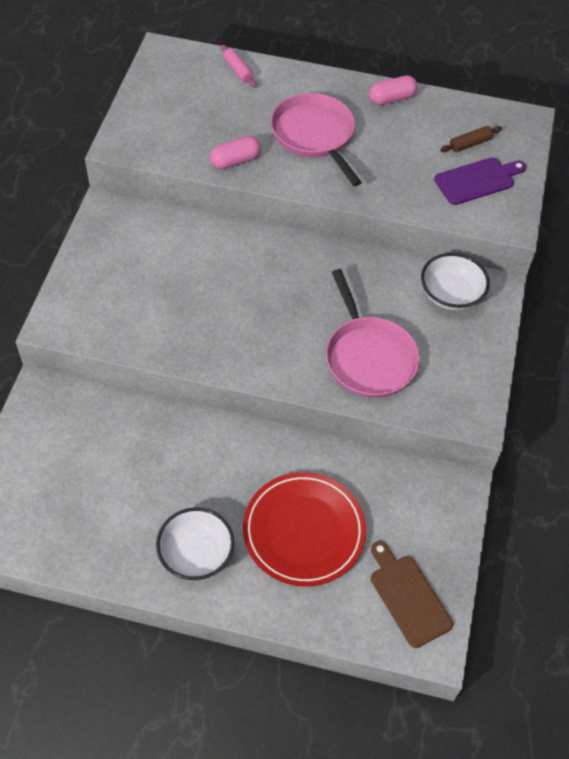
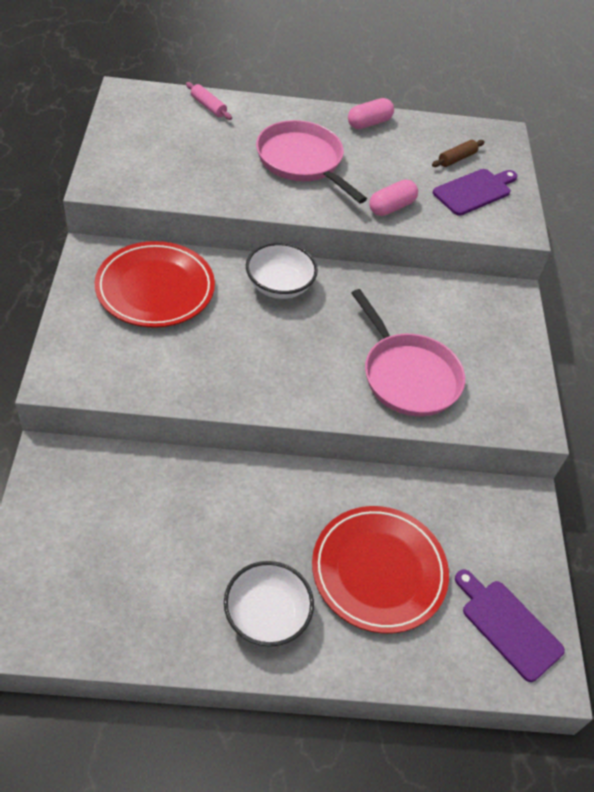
camera: 15 degrees left, 5 degrees down
(156, 248) = (155, 289): none -> red plate
(235, 161) = (227, 191): pink capsule -> pink capsule (391, 207)
(408, 597) = (508, 626): brown cutting board -> purple cutting board
(450, 294) = (471, 305): white bowl -> white bowl (279, 285)

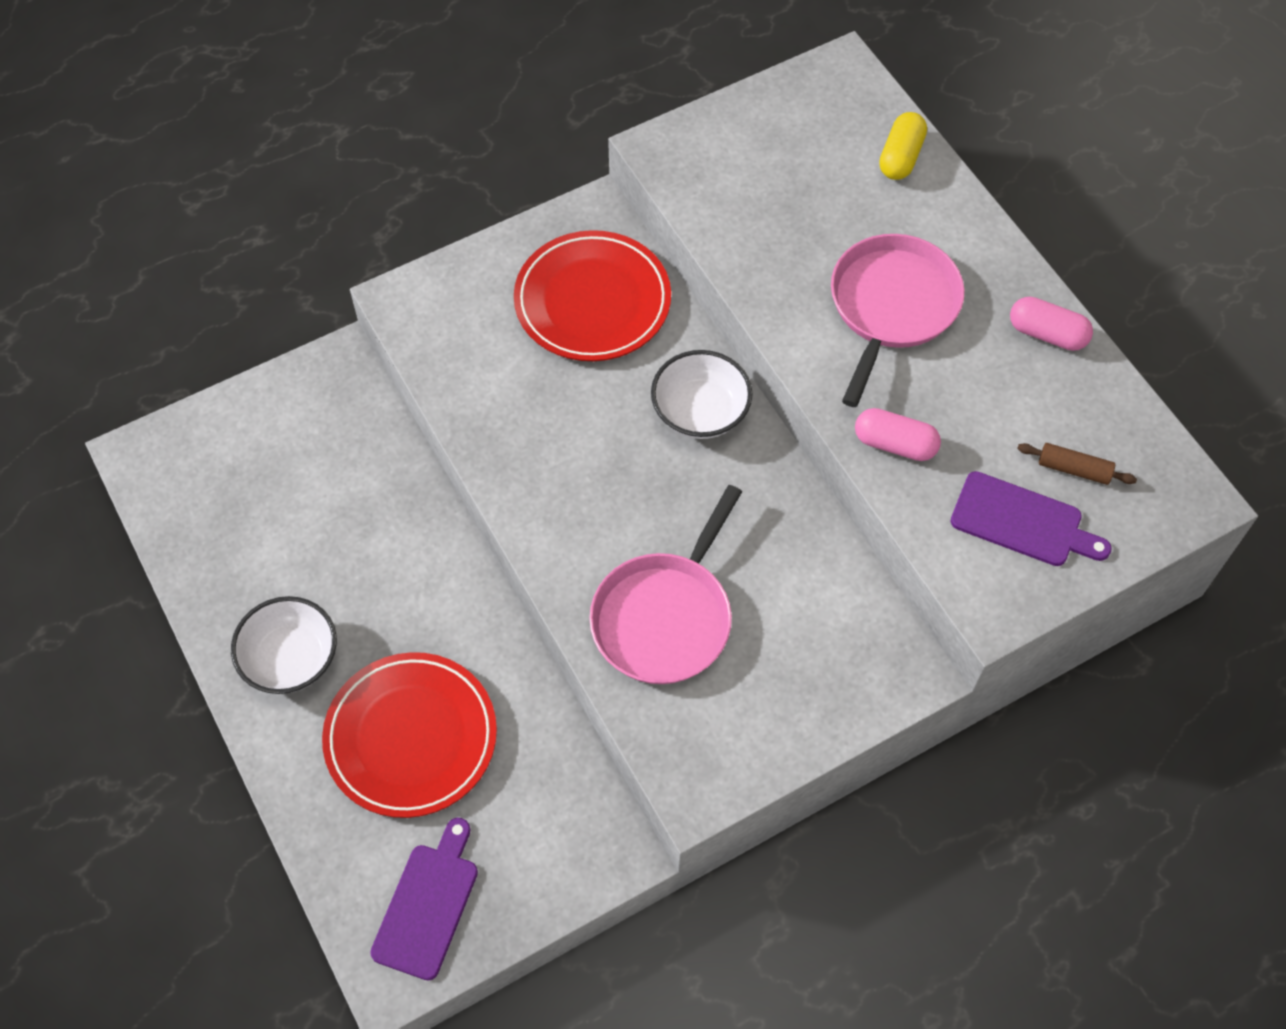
camera: 65 degrees right, 10 degrees up
(208, 106) = (900, 157): pink rolling pin -> yellow capsule

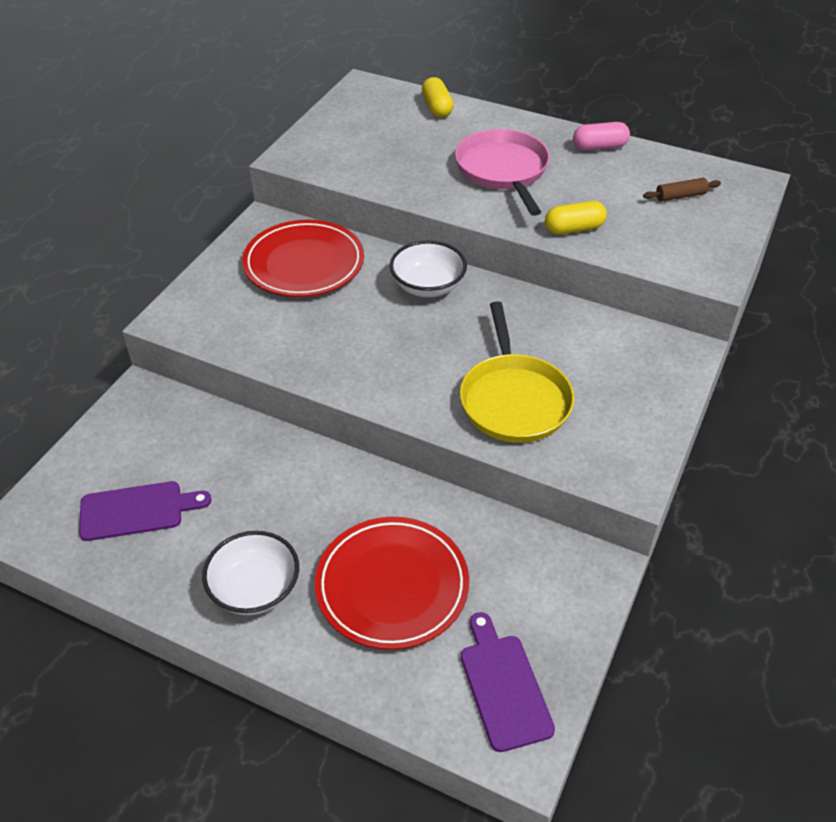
camera: 35 degrees left, 15 degrees down
(665, 618) = (514, 400): pink pan -> yellow pan
(895, 444) = (574, 229): pink capsule -> yellow capsule
(1022, 522) = (681, 231): purple cutting board -> purple cutting board (137, 511)

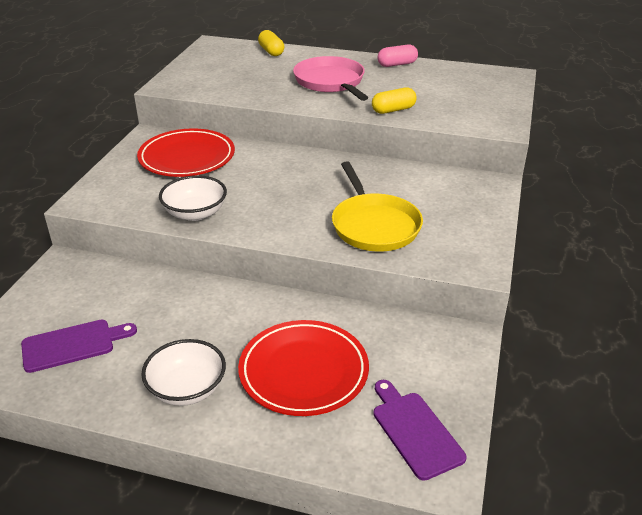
camera: 10 degrees left, 10 degrees down
(428, 286) = (288, 162): white bowl -> white bowl (195, 213)
(680, 196) = (464, 86): brown rolling pin -> none

